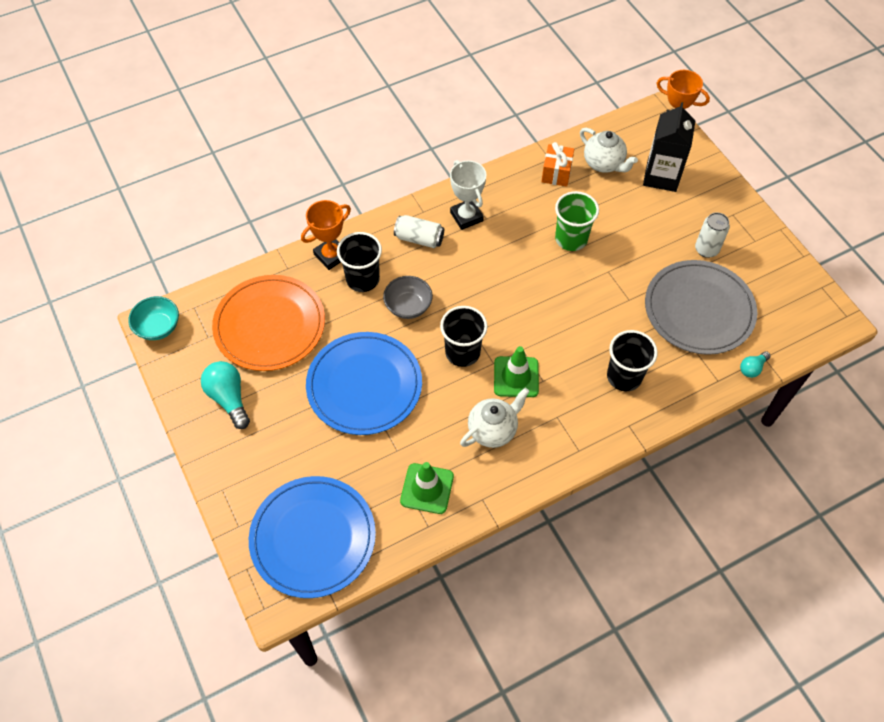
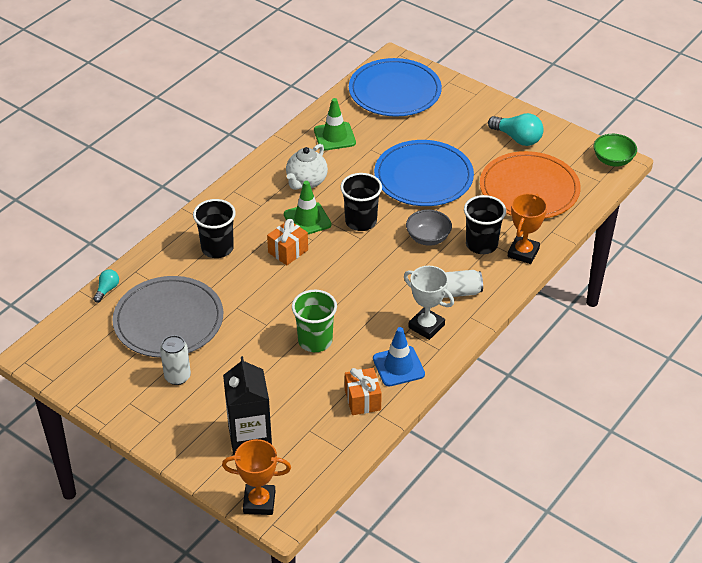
camera: 155 degrees right, 15 degrees down
(158, 327) = (613, 160): turquoise bowl -> green bowl
(511, 190) = (398, 366): none -> blue traffic cone
(553, 344) = (288, 251): none -> orange gift
(604, 164) = (317, 428): white teapot -> none

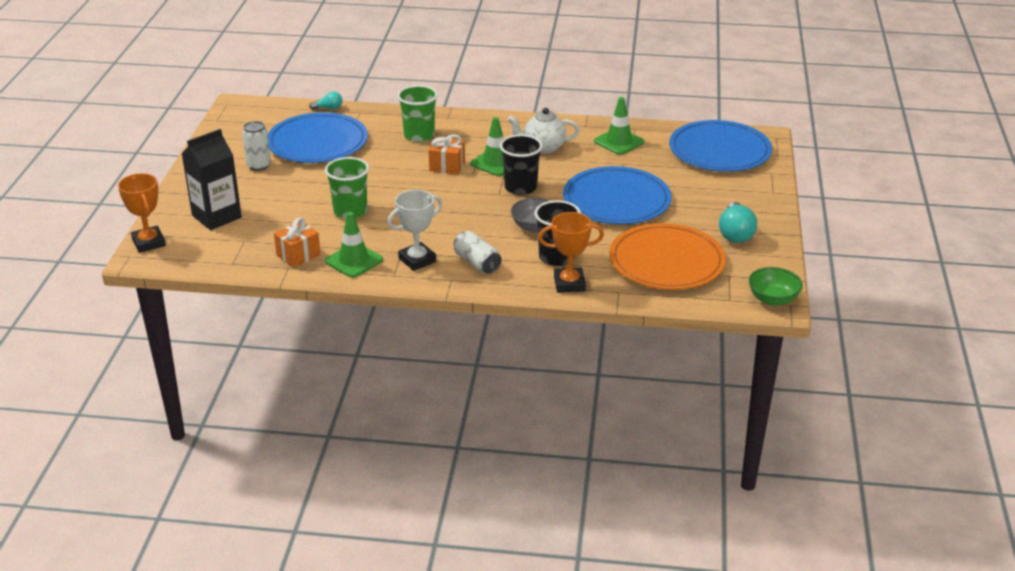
camera: 60 degrees right, 10 degrees down
(168, 320) = (317, 142): grey plate -> blue plate
(217, 248) = (419, 135): black cup -> green cup
(398, 366) = (354, 261): blue traffic cone -> green traffic cone
(426, 326) = (417, 260): white trophy -> white trophy turned 45 degrees clockwise

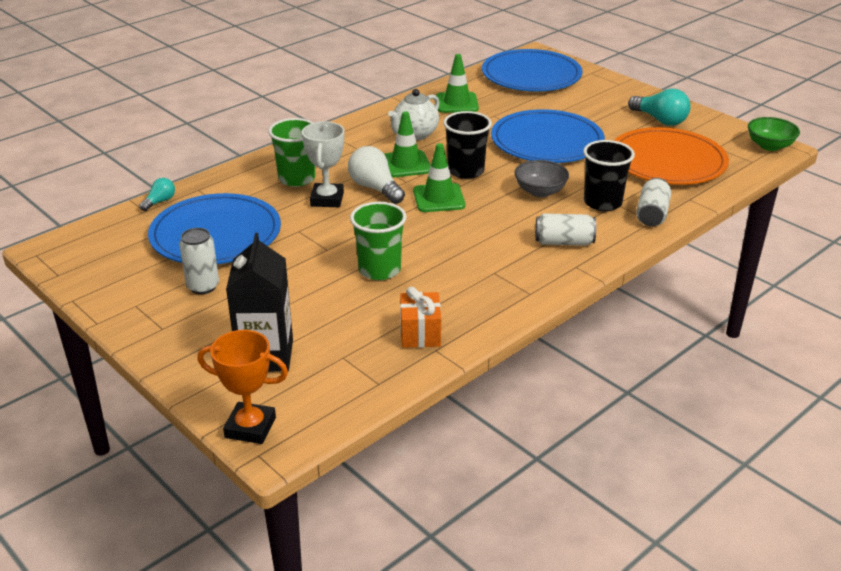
camera: 50 degrees left, 0 degrees up
(354, 261) = (475, 305): green traffic cone -> green traffic cone (439, 198)
(417, 260) = (519, 270): white trophy -> white trophy (327, 199)
(447, 166) = (375, 188): orange gift -> white light bulb
(569, 284) = (652, 214): orange trophy -> white can

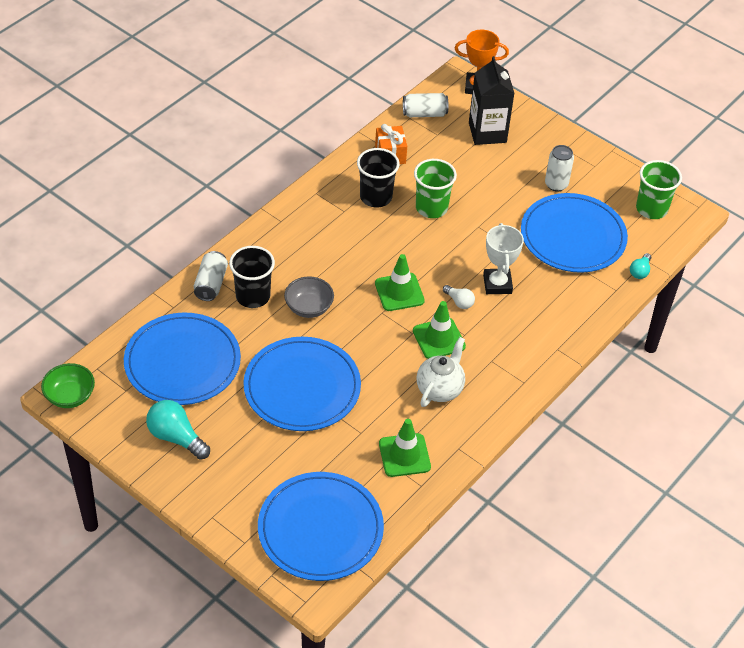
camera: 170 degrees right, 15 degrees up
(297, 179) = (534, 310): green cup -> green cup (651, 209)
(375, 188) = (459, 302): white light bulb -> white light bulb, size x0.56
(466, 171) = (380, 332): black cup -> black cup (376, 197)
(564, 242) = (289, 246): white can -> white can (424, 113)
(667, 161) = (182, 362): orange plate -> blue plate

